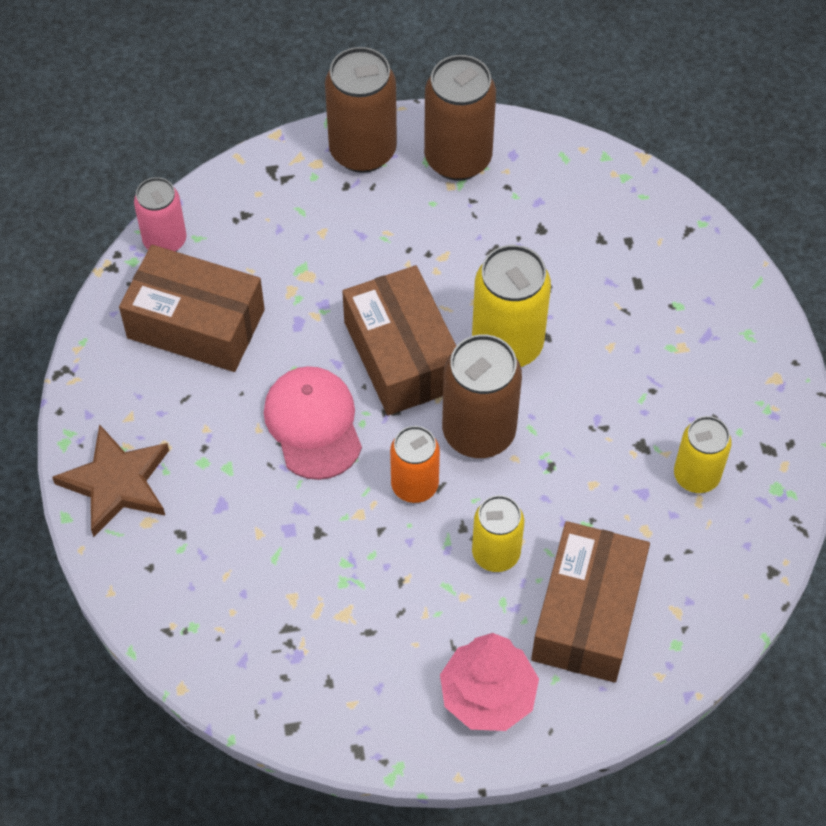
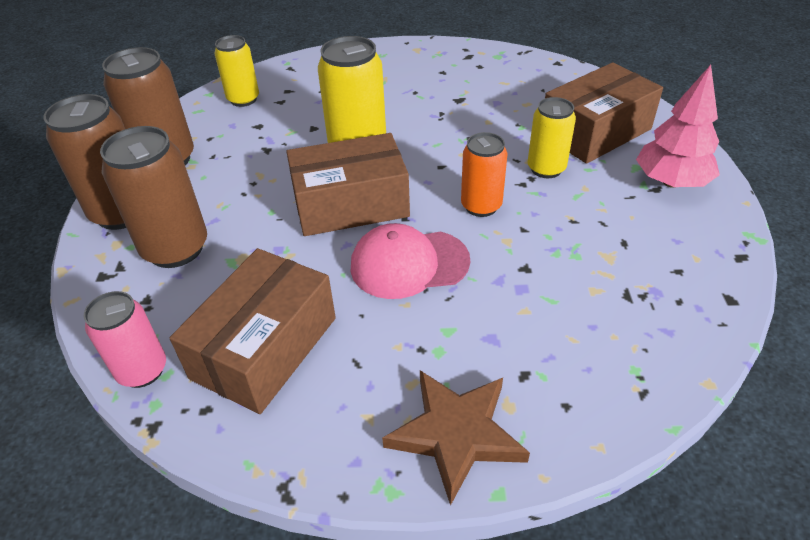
camera: 80 degrees left, 15 degrees down
(478, 432) = (435, 169): brown can -> brown can (175, 249)
(588, 614) = (595, 132): brown box -> brown box turned 60 degrees counterclockwise
(696, 476) = (485, 81): yellow can -> yellow can (243, 99)

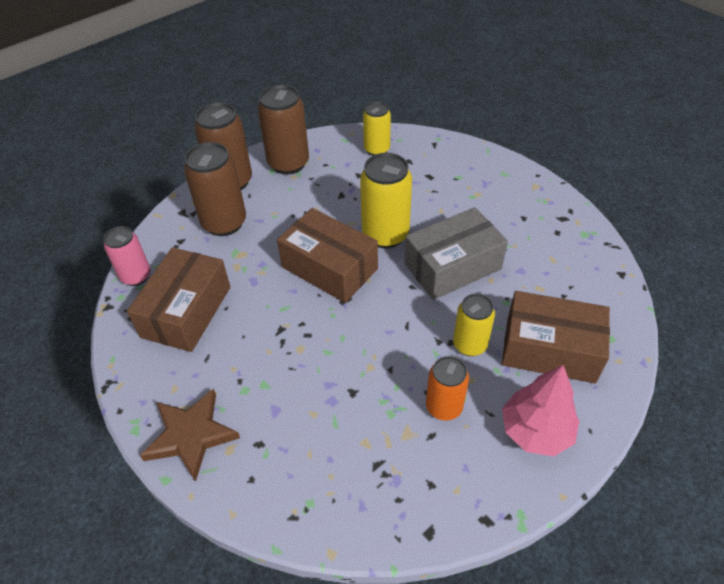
camera: 50 degrees right, 5 degrees up
(264, 347) = (186, 311): brown box -> brown box turned 60 degrees counterclockwise
(409, 264) = (303, 330): pink cap -> none
(447, 132) = (452, 266): none -> grey box
(481, 206) = (391, 332): orange can -> orange can (444, 407)

